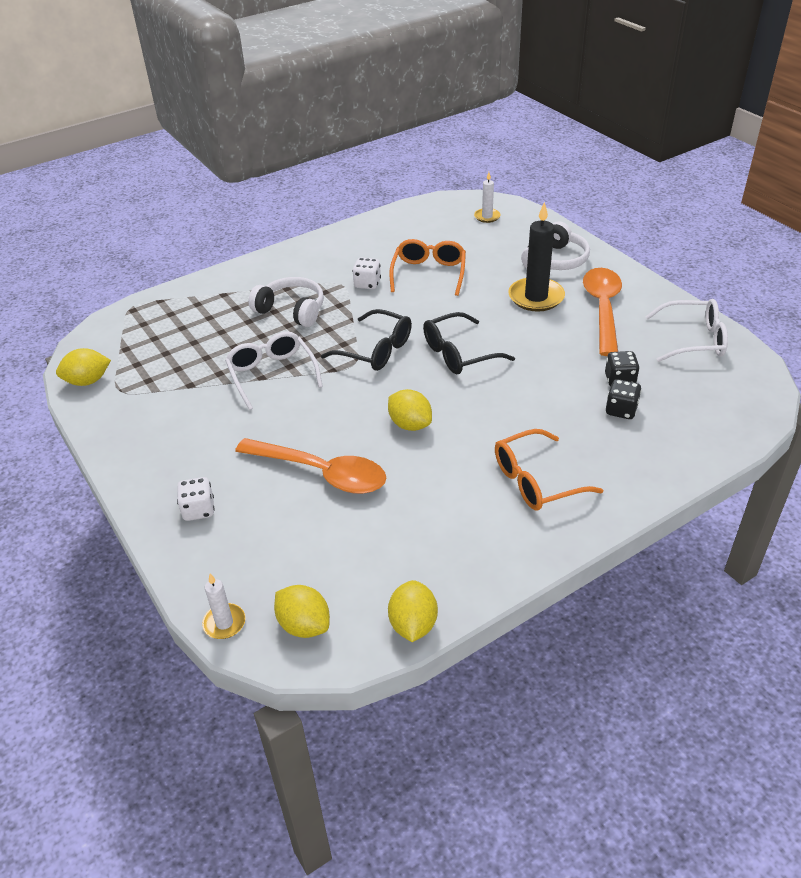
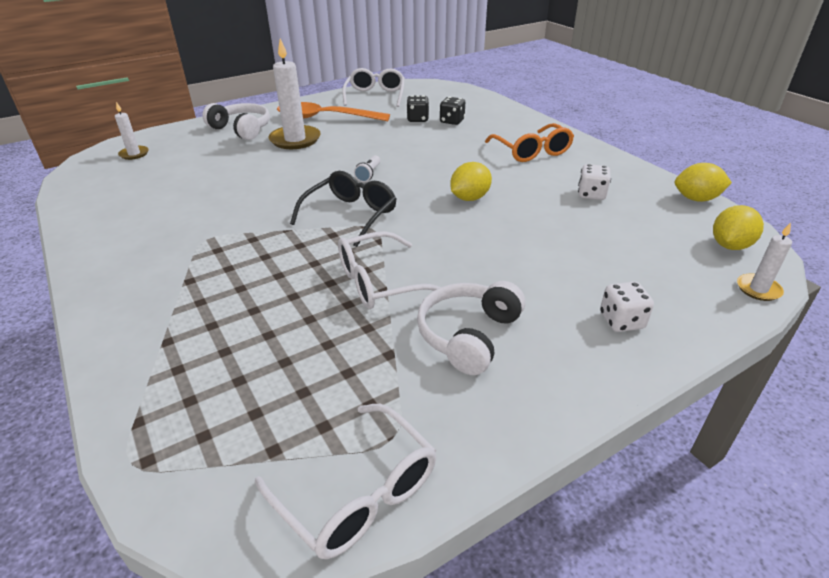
camera: 90 degrees left, 5 degrees down
(88, 381) = (358, 493): yellow lemon -> white glasses
(292, 310) = (246, 274): white headphones -> white headphones (468, 335)
(322, 473) = (543, 242): orange spoon -> none
(367, 284) = (218, 221): white dice -> white dice (591, 194)
(429, 273) = (222, 185): orange glasses -> none
(458, 354) = (369, 174): black glasses -> white flashlight
(536, 297) = (295, 140): black candle -> white candle

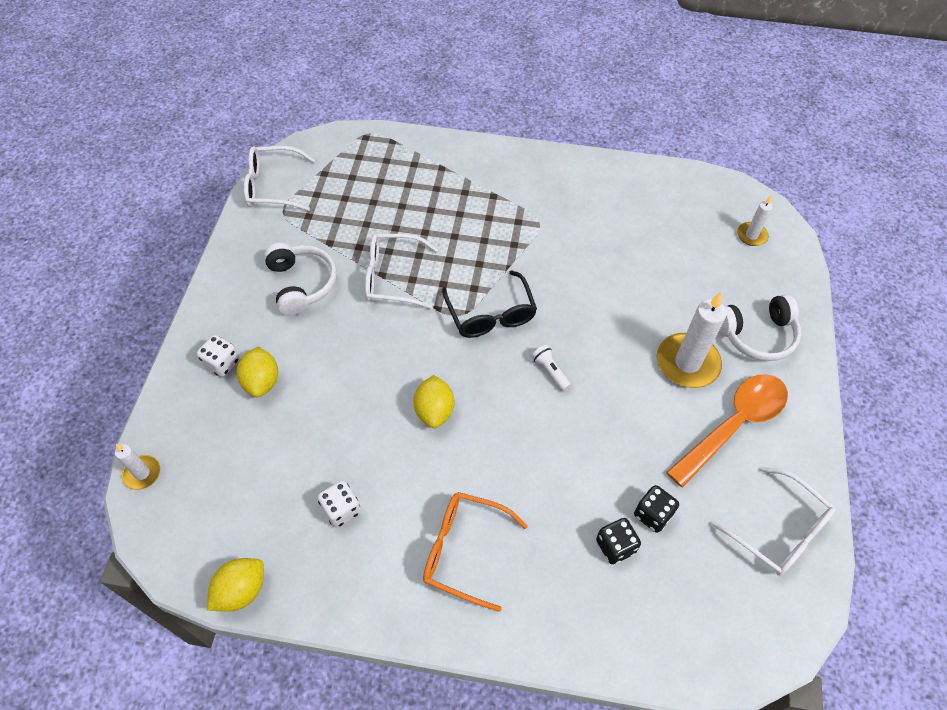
camera: 130 degrees right, 20 degrees up
(379, 282) = (392, 277): white glasses -> white glasses turned 105 degrees counterclockwise
(730, 246) = (181, 522): yellow lemon -> yellow lemon (262, 381)

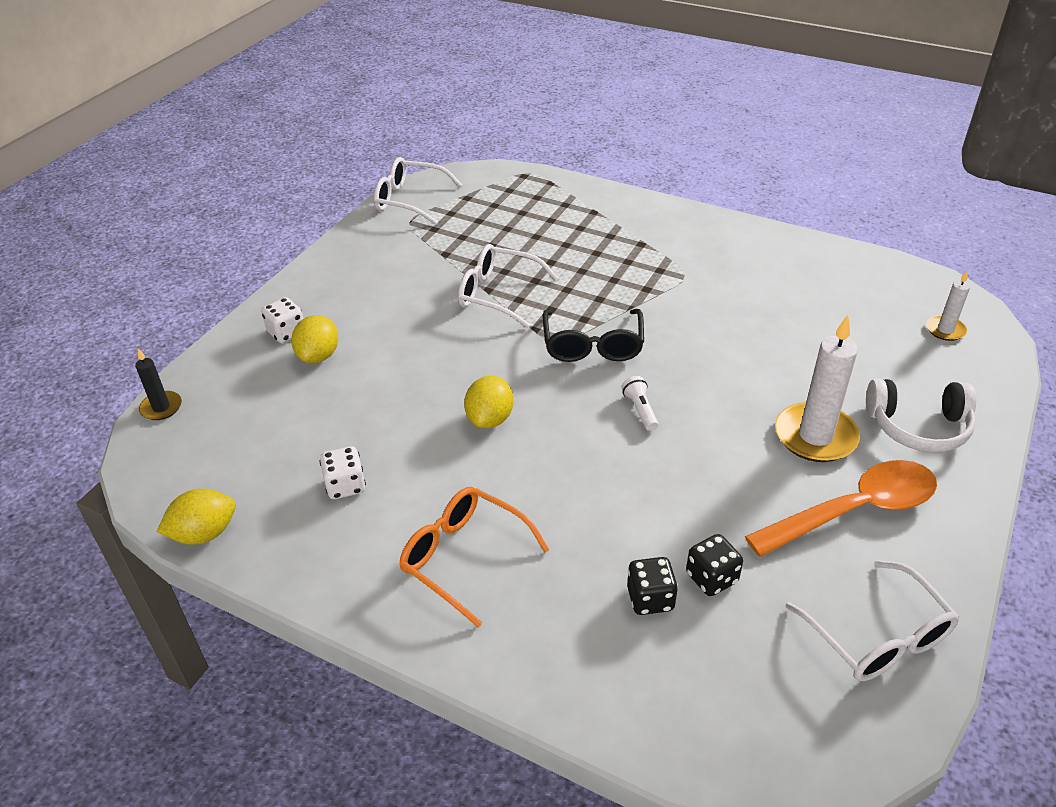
camera: 20 degrees right, 15 degrees down
(142, 473) = (161, 407): white candle -> black candle
(301, 284) = (400, 283): white headphones -> none

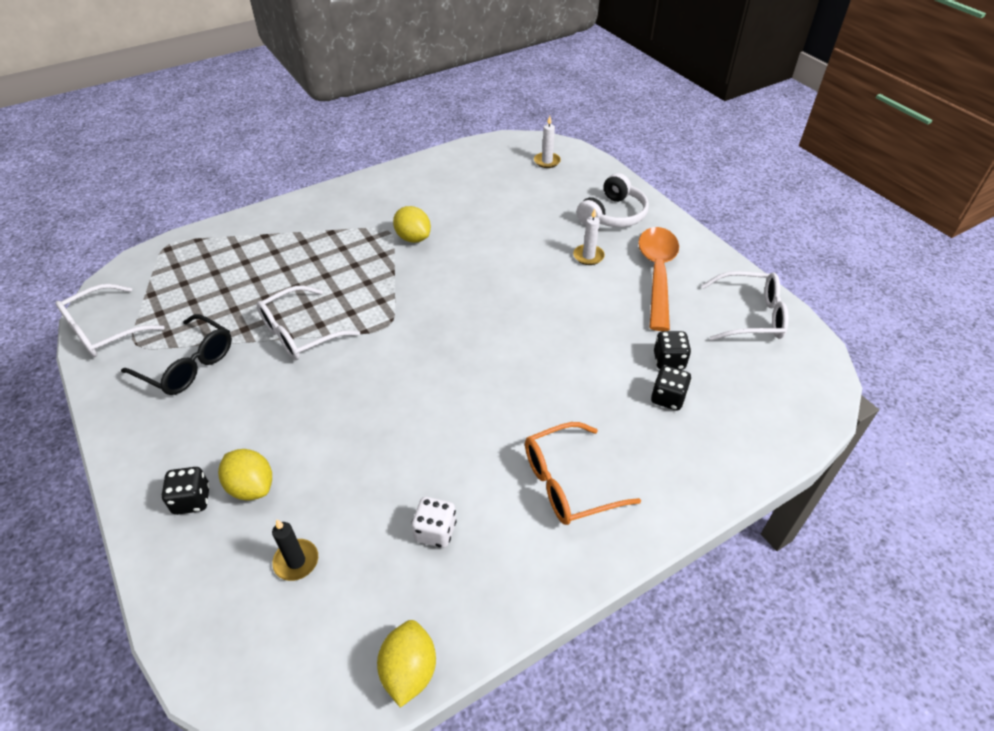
camera: 60 degrees left, 5 degrees up
(161, 407) = (194, 655): black candle -> black candle (296, 561)
(287, 333) = (192, 500): white dice -> black dice
(490, 419) = (438, 403): yellow lemon -> yellow lemon (413, 238)
(593, 346) = (414, 310): black glasses -> black glasses (188, 365)
(640, 410) = (500, 319): white flashlight -> none
(815, 436) = (588, 256): white candle -> white candle, size x0.53

